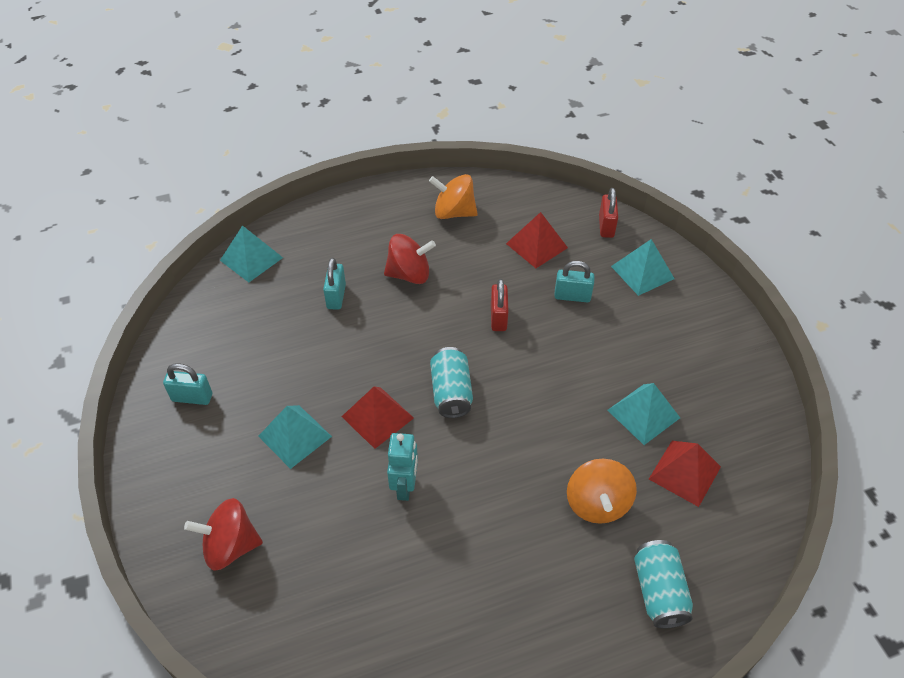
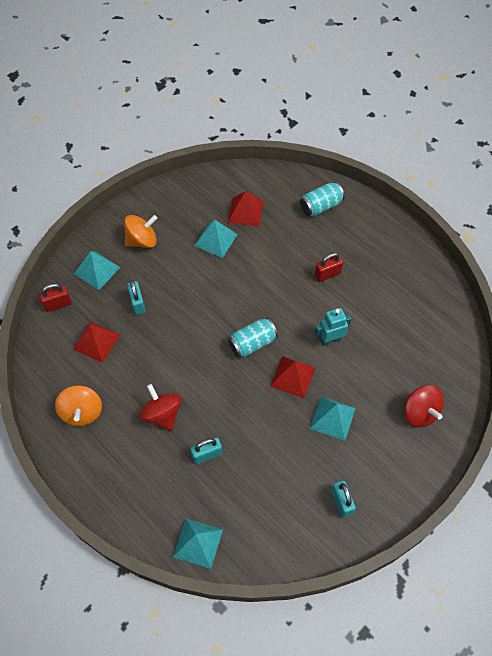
camera: 115 degrees left, 10 degrees up
(498, 318) = (177, 340): red padlock -> red padlock (327, 274)
(597, 503) = (287, 244): orange spinning top -> orange spinning top (142, 241)

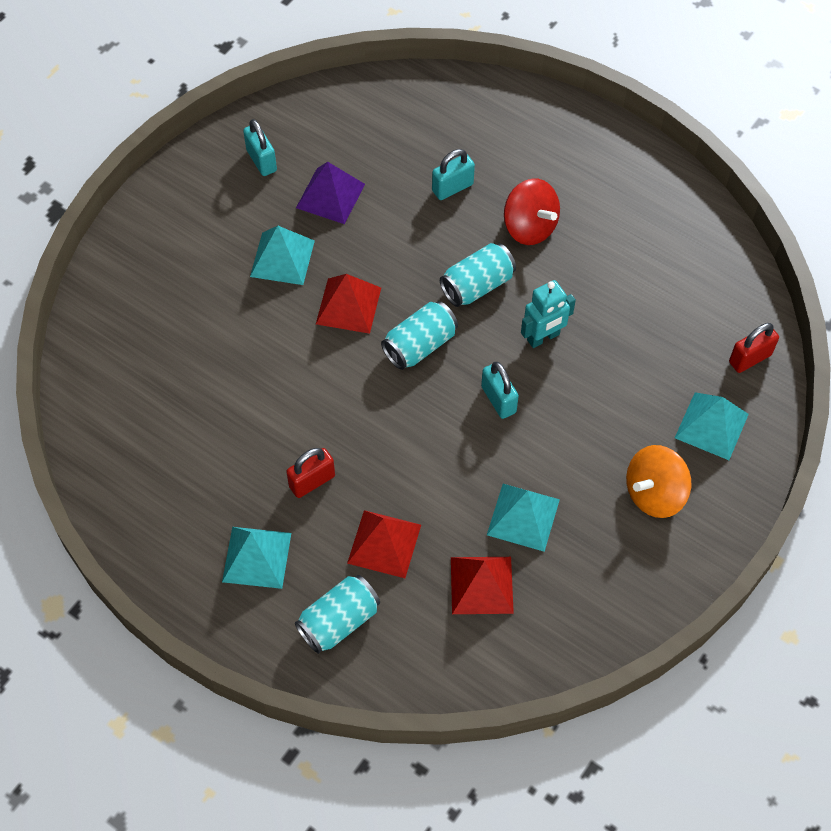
camera: 170 degrees right, 0 degrees up
(82, 412) = (644, 213): orange spinning top -> none
(96, 341) = (664, 311): red pyramid -> red pyramid (384, 544)
(137, 304) = (621, 379): turquoise padlock -> turquoise padlock (498, 399)
(198, 543) = (439, 94): turquoise pyramid -> turquoise pyramid (256, 557)
(207, 377) = (477, 285): none -> turquoise can
(294, 463) = (330, 195): none -> purple pyramid
(330, 340) = (296, 369): turquoise robot -> turquoise robot (543, 337)
(420, 412) = (153, 284): red spinning top -> none

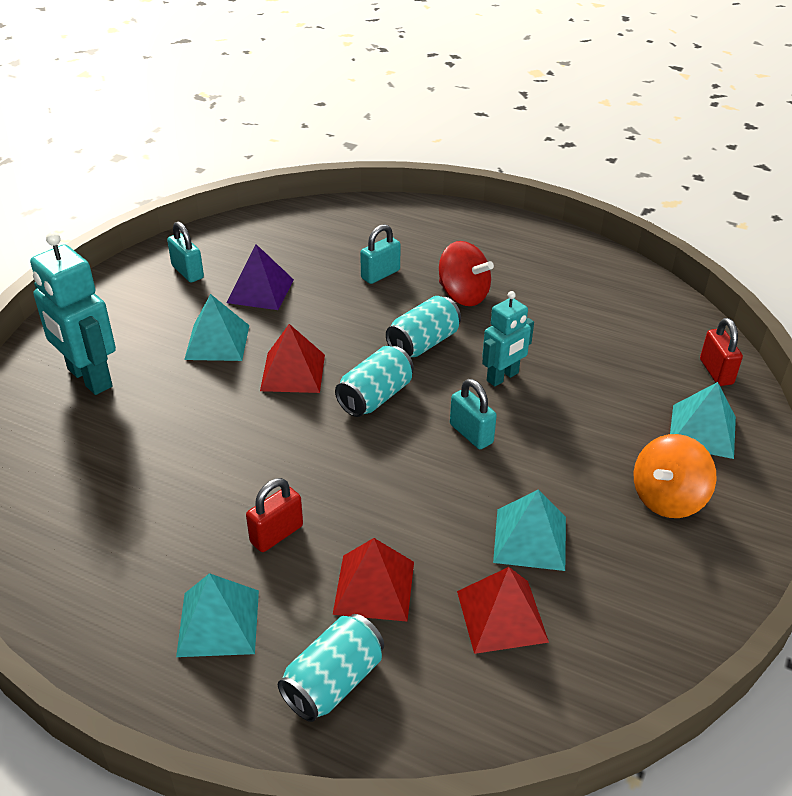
camera: 10 degrees left, 20 degrees down
(162, 288) = (89, 378): none -> turquoise robot
(750, 358) = (716, 372): red padlock -> red padlock turned 60 degrees counterclockwise

